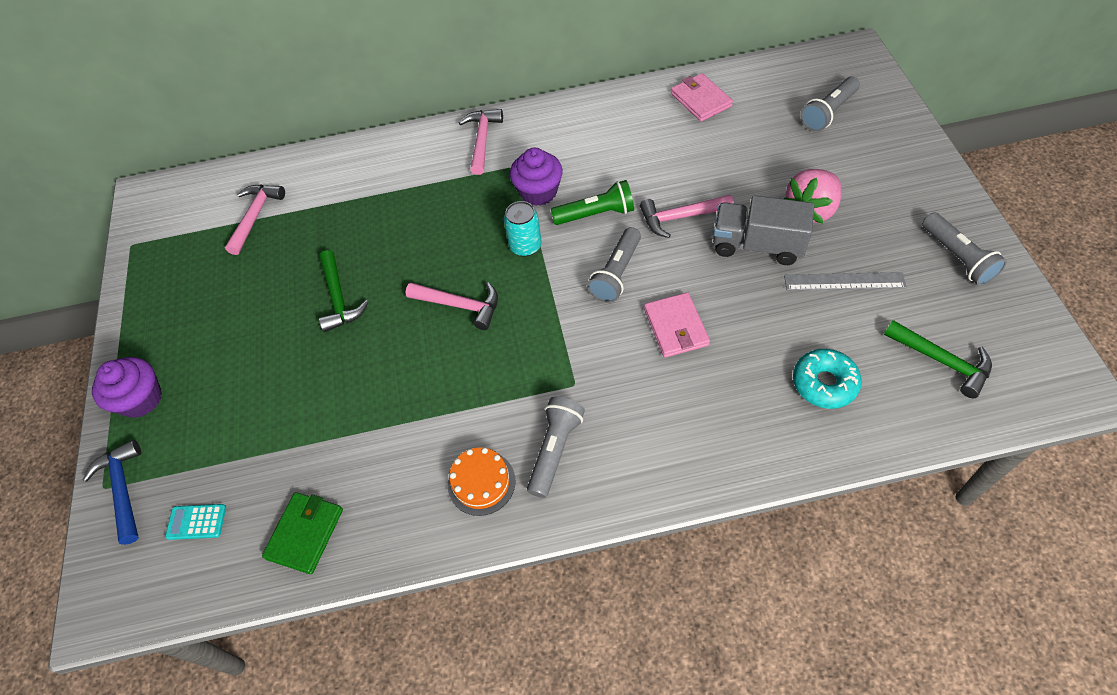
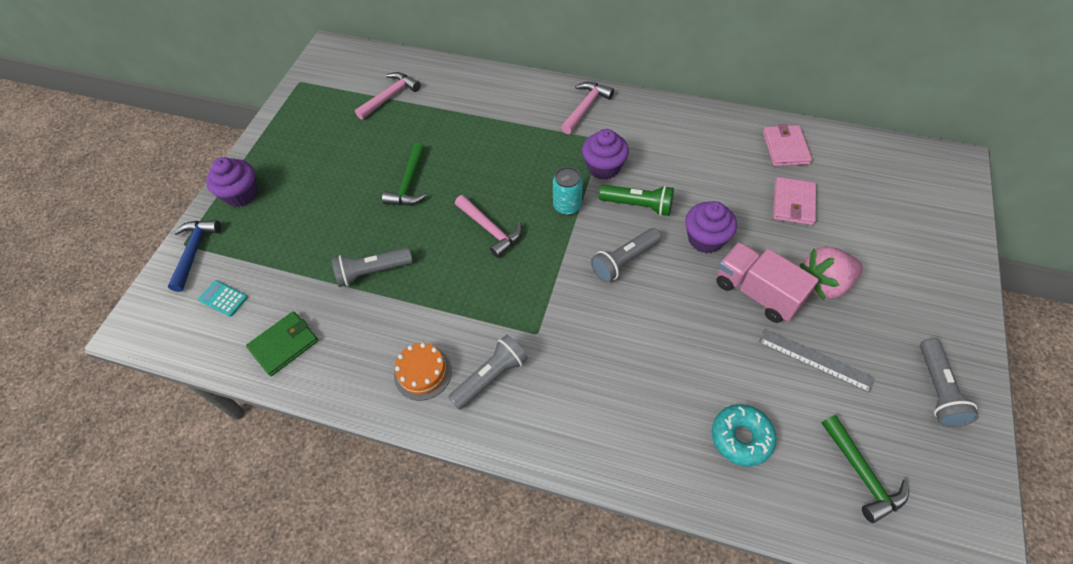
camera: 25 degrees right, 0 degrees up
(676, 327) = (645, 327): pink wallet -> pink wallet (793, 203)
(680, 217) = (705, 239): pink hammer -> purple cupcake
(757, 245) = (757, 292): grey truck -> pink truck
(828, 112) = (895, 206): grey flashlight -> grey flashlight (372, 272)

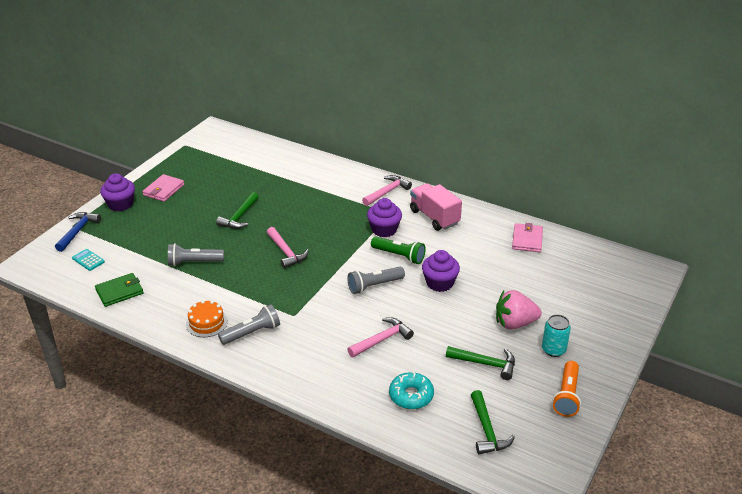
camera: 10 degrees right, 20 degrees down
(390, 96) = (246, 164): pink hammer -> pink hammer (382, 339)
(567, 206) = (347, 248): turquoise can -> turquoise can (553, 350)
(757, 292) = (462, 319): pink truck -> pink truck (434, 217)
(793, 203) = (516, 273): pink wallet -> pink wallet (163, 190)
(815, 360) = (485, 364): grey ruler -> green hammer
(937, 390) = (567, 395): grey flashlight -> orange flashlight

